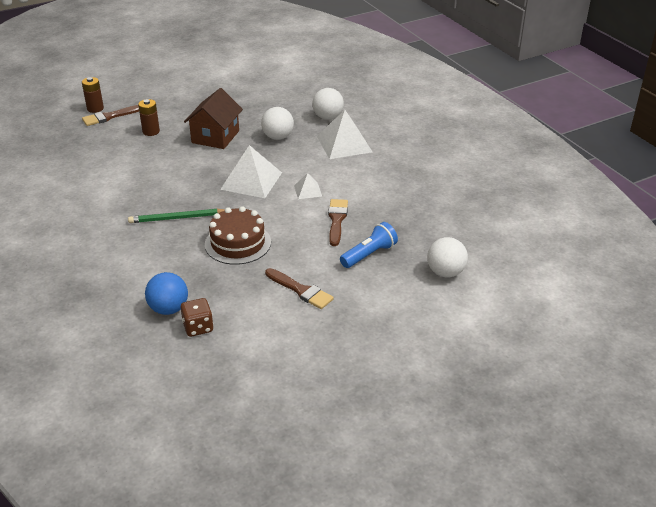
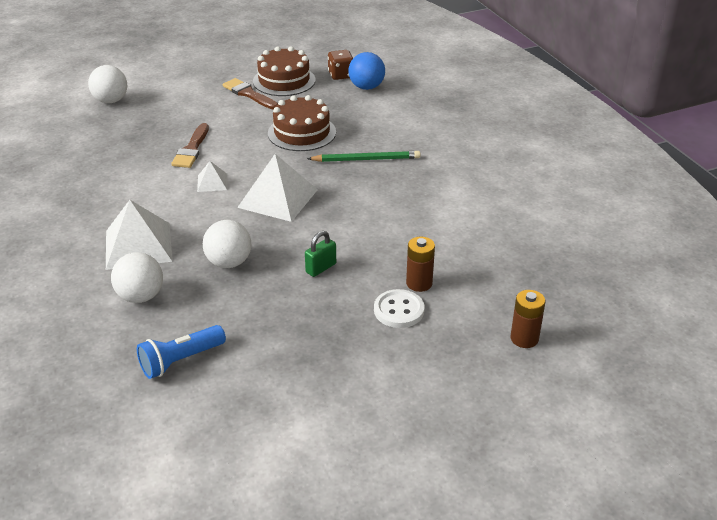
camera: 175 degrees left, 0 degrees up
(110, 116) = (493, 318): brown brush -> none
(166, 118) = (399, 310): none -> white button
(215, 137) = (321, 268): brown house -> green padlock
(265, 314) = (284, 80): none -> brown cake
(369, 254) = (174, 117): blue flashlight -> blue flashlight (181, 360)

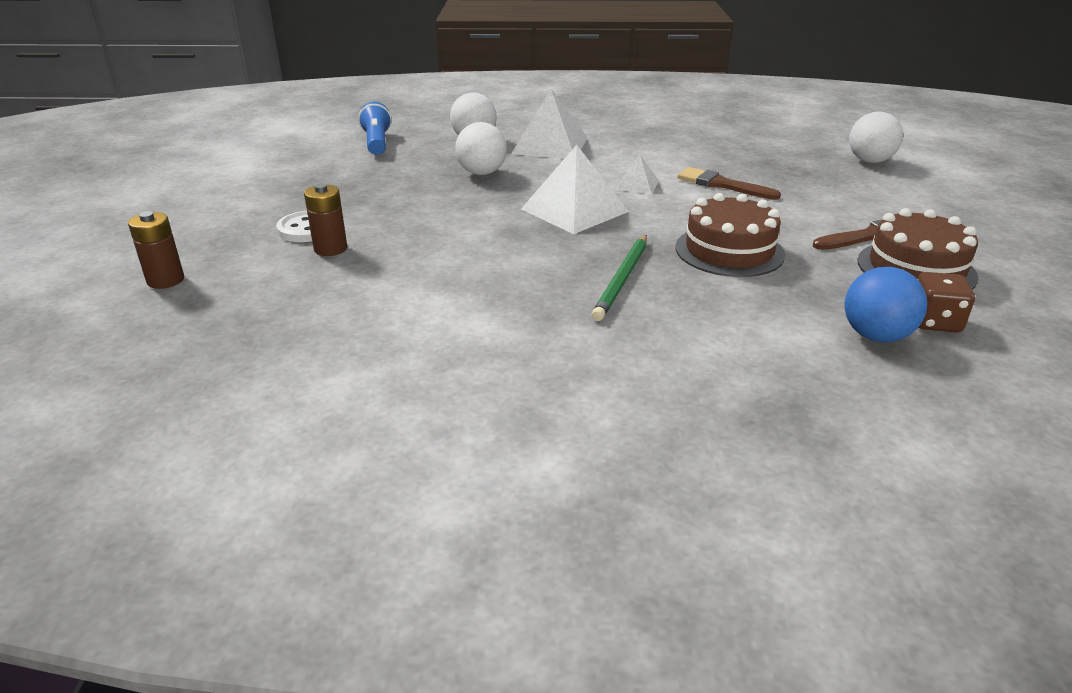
camera: 115 degrees right, 5 degrees down
(321, 268) = (422, 208): green padlock -> none

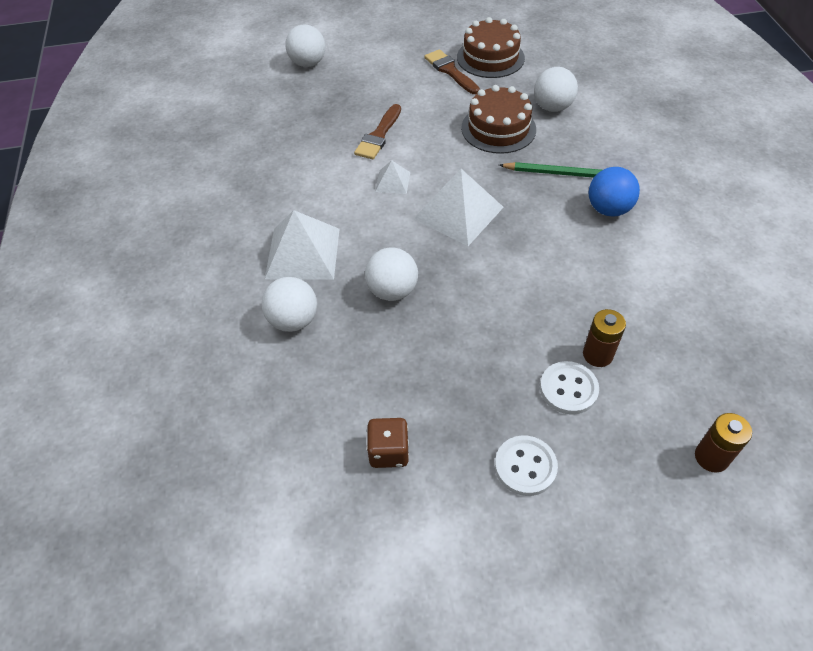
camera: 100 degrees left, 20 degrees up
(256, 201) = (525, 466): none -> white button
(377, 143) = (319, 414): blue flashlight -> none
(781, 297) = (552, 107): none -> white ball
(876, 336) = (579, 76): blue ball -> blue ball (608, 209)
(934, 322) = (553, 57): brown dice -> brown dice (389, 452)

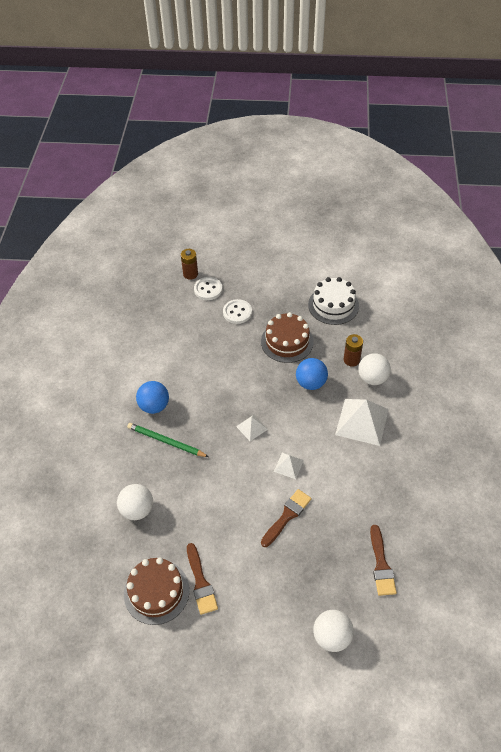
camera: 165 degrees left, 0 degrees up
(263, 118) = (381, 564): none -> brown brush
(389, 452) = (333, 305): brown dice -> white cake
(392, 290) = (311, 383): white ball -> blue ball
(458, 212) = (251, 427): white pyramid -> white pyramid, size x0.50
(498, 128) = (191, 497): brown cake -> brown cake (287, 341)
(525, 466) = (273, 287): white button -> white button (208, 289)
(597, 355) = (214, 324): brown battery -> brown battery (351, 360)

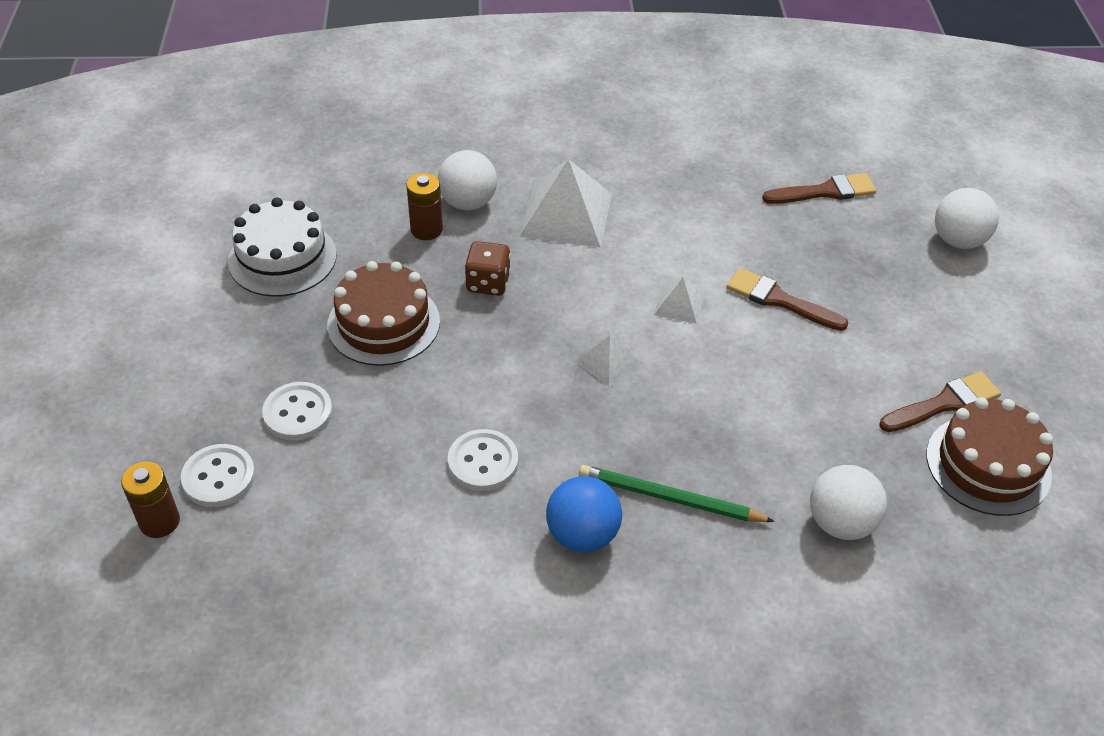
camera: 100 degrees left, 5 degrees down
(166, 441) = (670, 498): green pencil -> green pencil turned 90 degrees clockwise
(199, 374) = (483, 462): none -> white button
(311, 383) = (488, 283): blue ball -> brown dice

